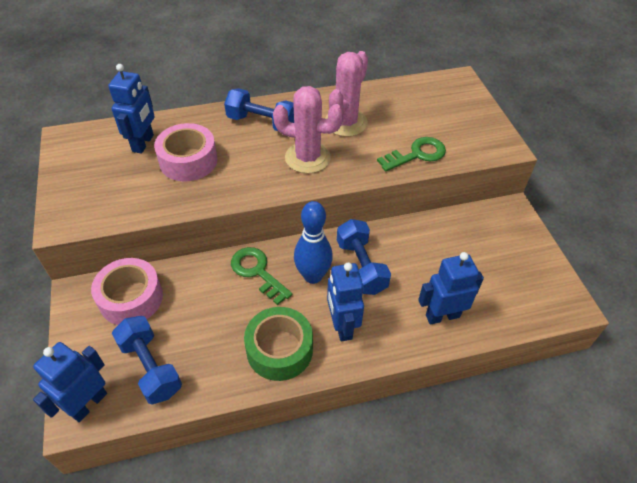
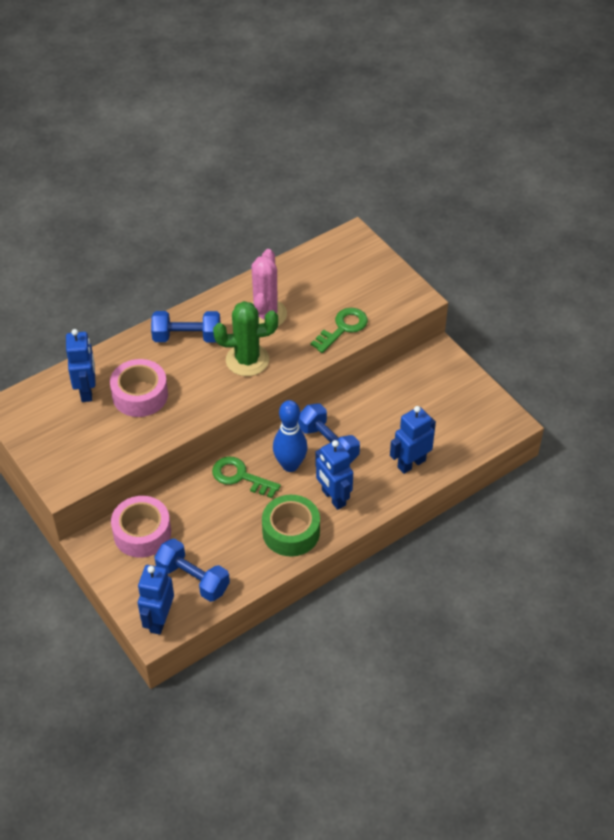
camera: 20 degrees left, 0 degrees up
(307, 158) = (247, 360): pink cactus -> green cactus

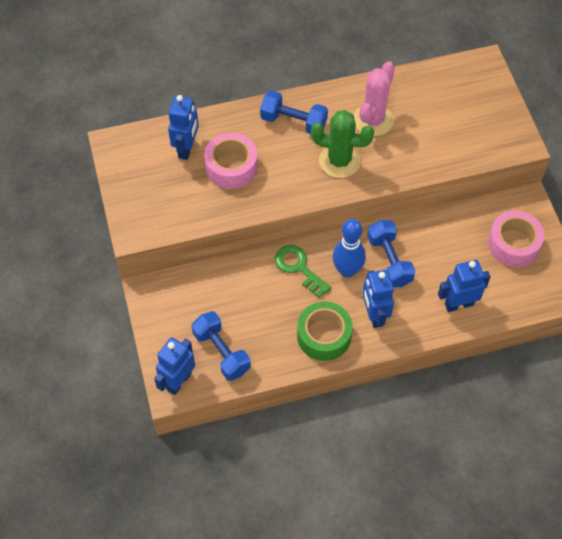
camera: 20 degrees right, 10 degrees up
(142, 533) = (193, 294): pink tape -> pink tape (513, 244)
(343, 328) = (440, 155): green key -> none

